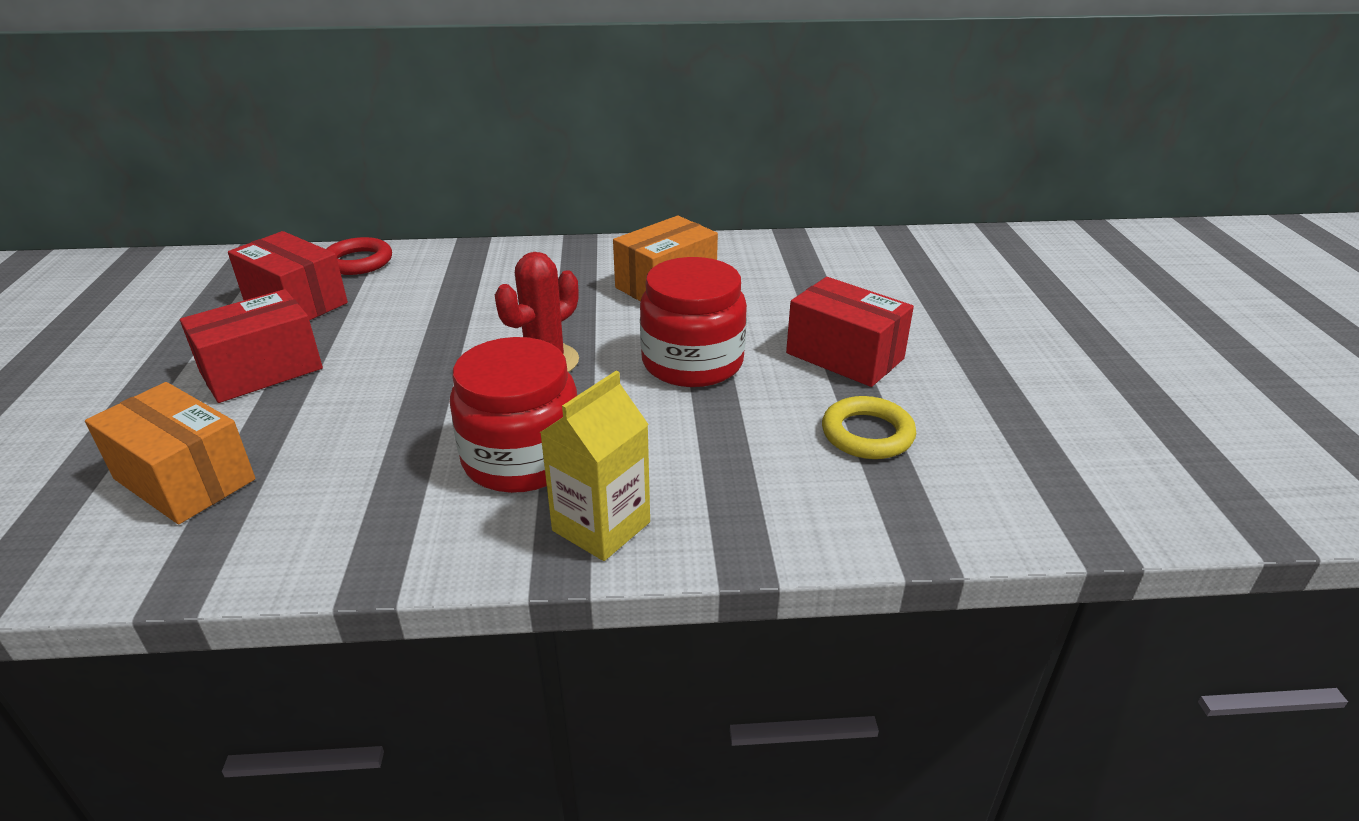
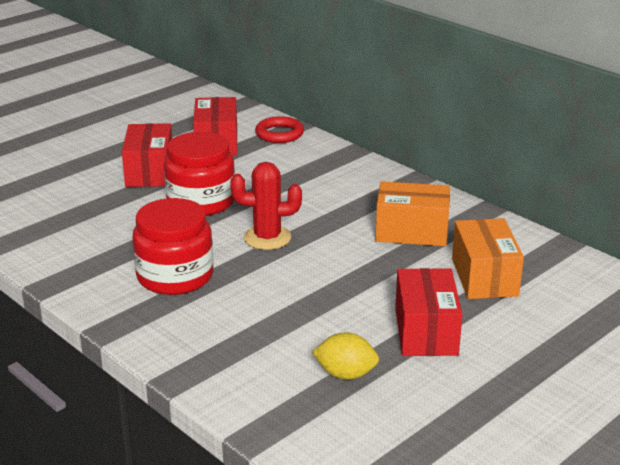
camera: 50 degrees right, 5 degrees down
(185, 479) = (55, 205): orange box -> orange box (484, 277)
(261, 370) = (150, 172): red box -> red box turned 75 degrees clockwise
(601, 526) = (151, 325): yellow carton -> none
(692, 362) = (335, 282): red jar -> red jar (201, 201)
(867, 434) = (345, 374): yellow ring -> yellow lemon

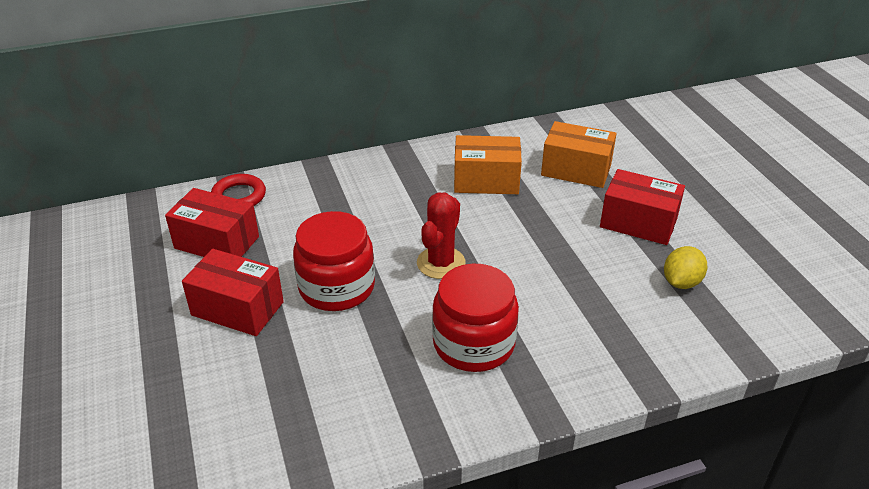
camera: 65 degrees left, 10 degrees up
(411, 232) = (486, 181): orange box -> orange box turned 60 degrees clockwise

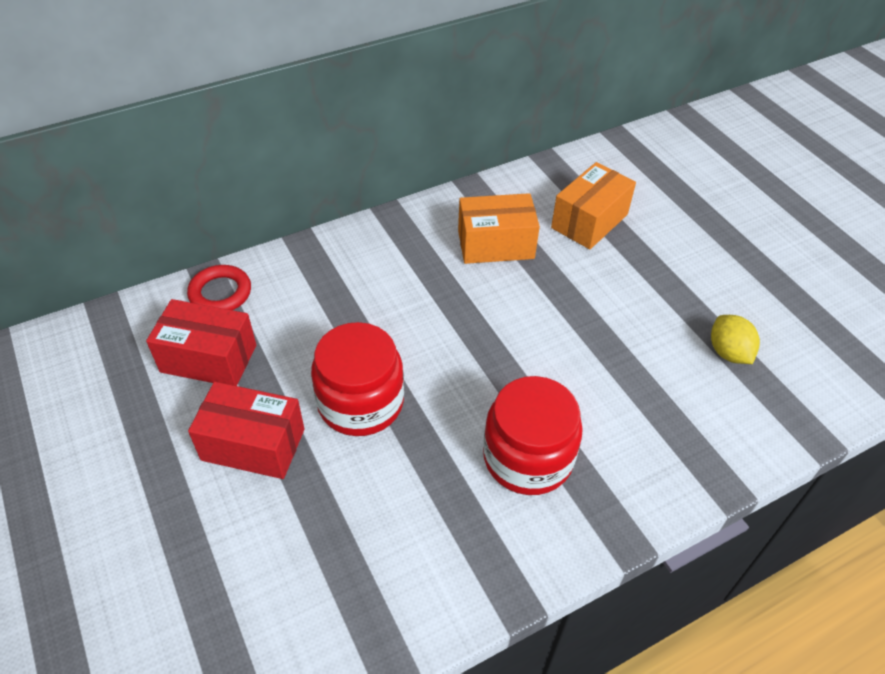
camera: 10 degrees left, 10 degrees up
(441, 263) = (469, 357): red cactus -> none
(576, 170) = (589, 221): orange box -> orange box turned 60 degrees counterclockwise
(638, 223) = (669, 282): red box -> none
(681, 282) = (728, 352): yellow lemon -> yellow lemon turned 45 degrees counterclockwise

